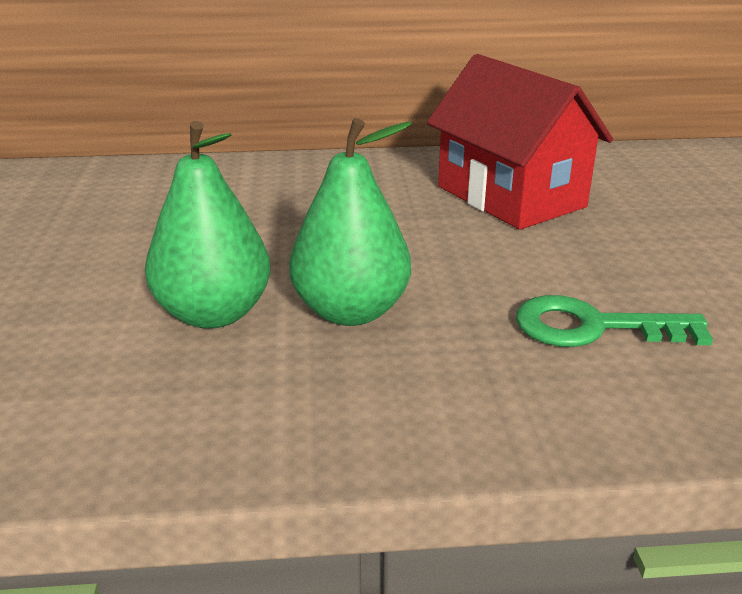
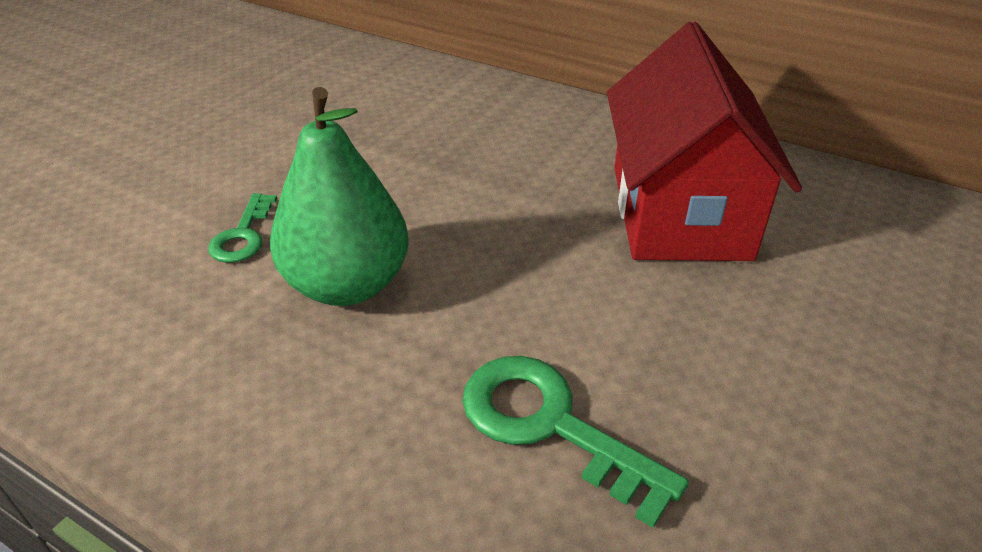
camera: 35 degrees right, 10 degrees up
(214, 314) = (243, 235): green pear -> green key

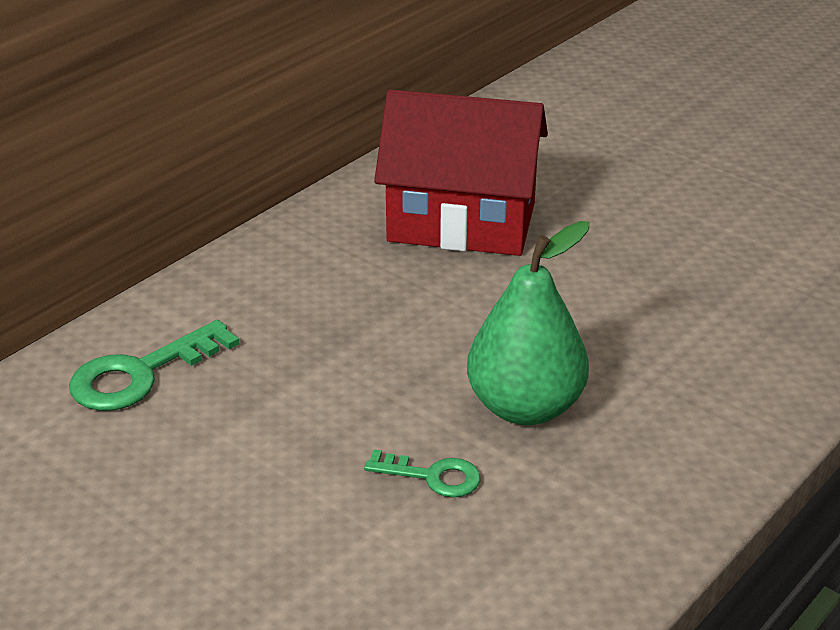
camera: 80 degrees left, 5 degrees down
(551, 426) = (691, 319): green key -> green key (141, 374)

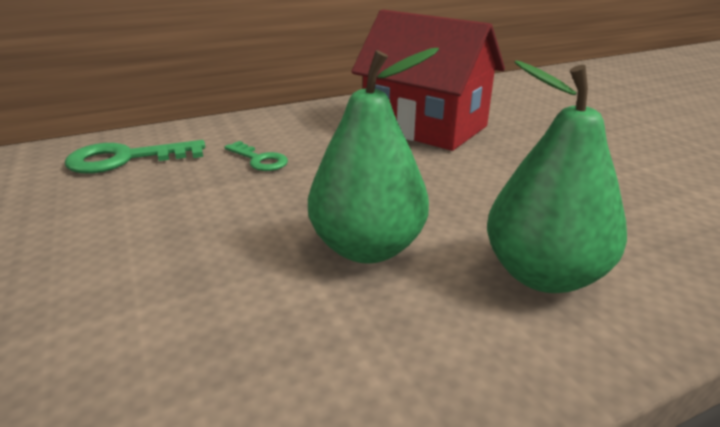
camera: 25 degrees right, 5 degrees down
(432, 476) = (234, 279): green key -> green key (259, 160)
(692, 388) = (543, 274): none -> green pear

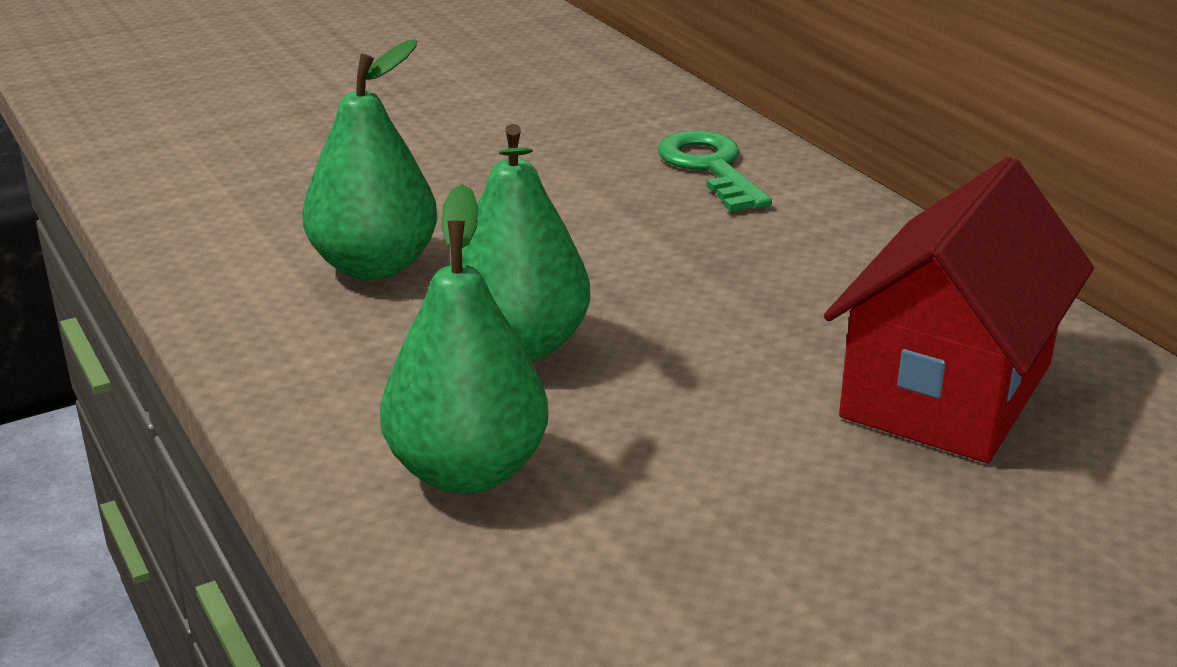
camera: 85 degrees right, 0 degrees up
(189, 333) = (374, 266): none -> green pear
(259, 160) = (740, 252): green key -> none

